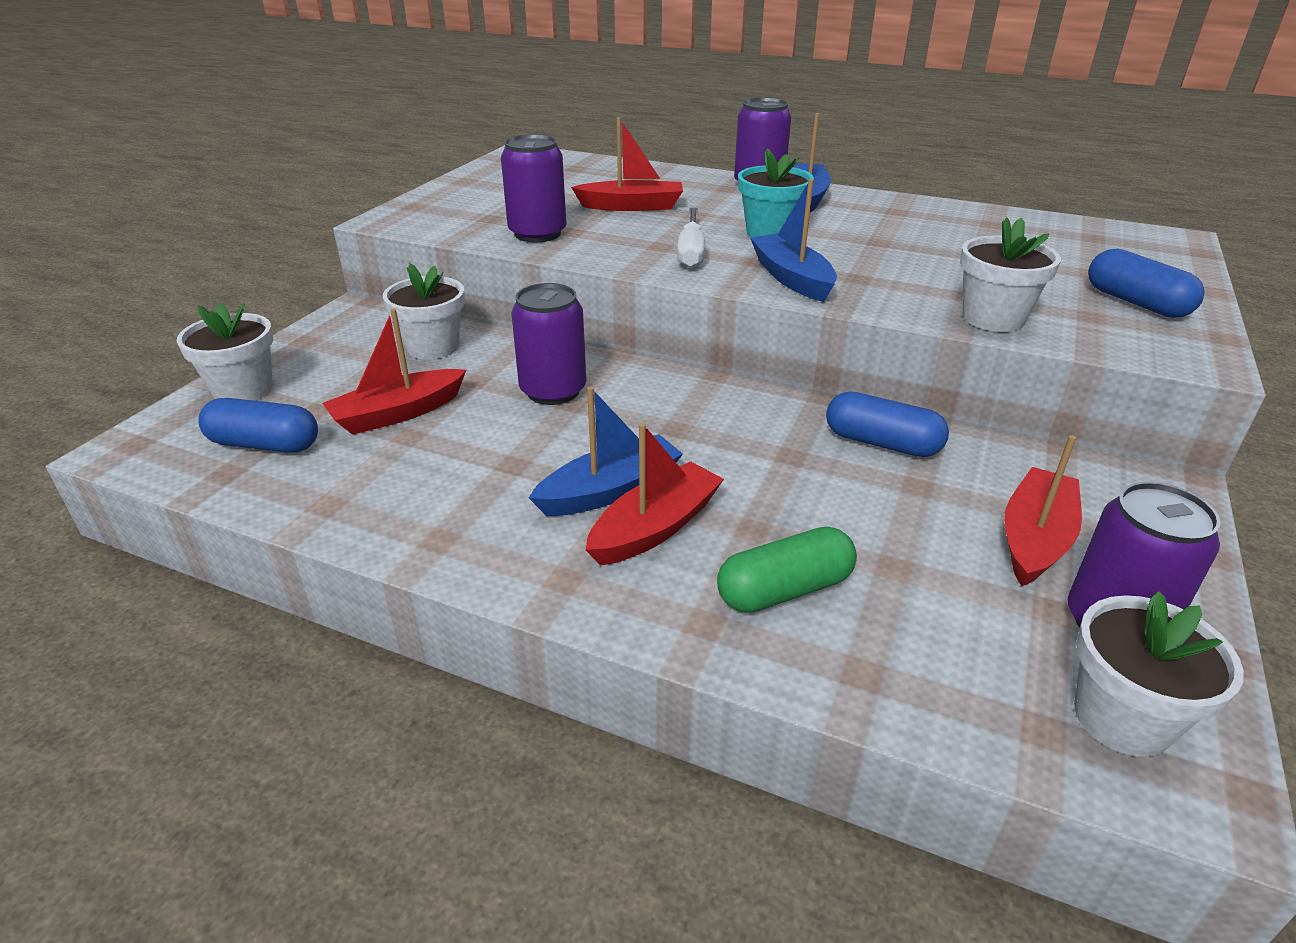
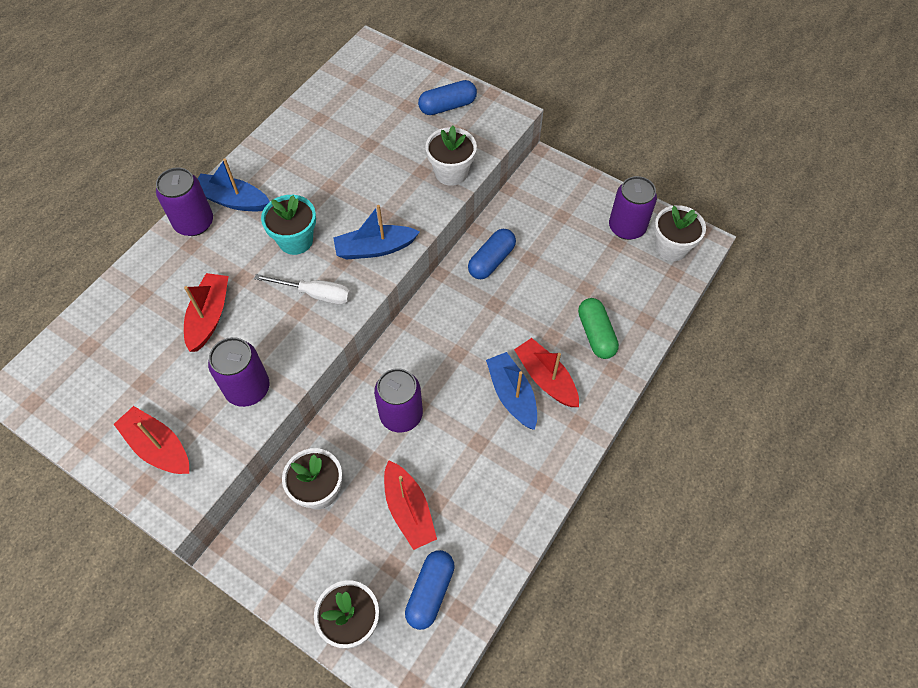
camera: 80 degrees left, 25 degrees up
(1034, 539) = (574, 230): red boat -> red boat (158, 447)

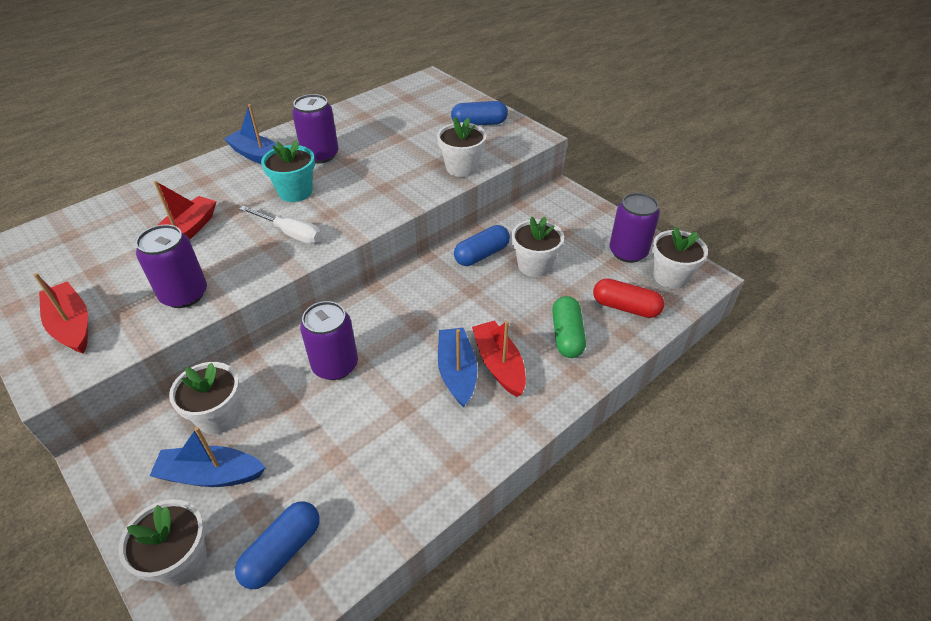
camera: 15 degrees right, 15 degrees down
(194, 223) = (216, 166): purple can -> purple can (320, 155)
(375, 248) = (364, 210): blue boat -> blue boat (211, 475)
(409, 510) = (300, 457): red boat -> none
(545, 262) = (534, 265): none -> white flower pot
(639, 292) = (625, 307): none -> red capsule

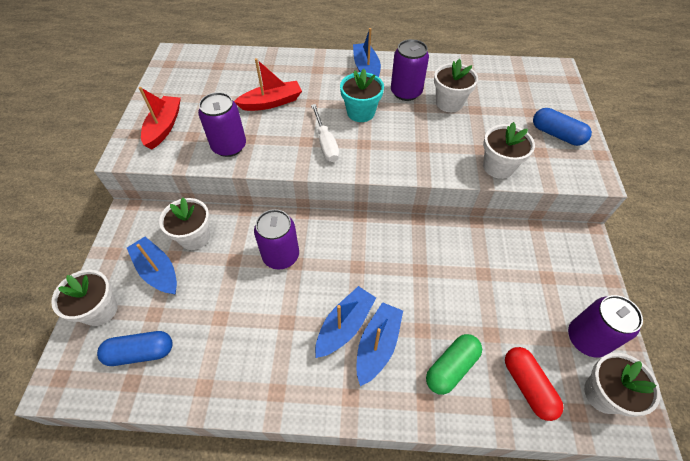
camera: 45 degrees right, 10 degrees up
(481, 255) = (458, 247): blue capsule -> none
(499, 364) = (377, 345): red boat -> blue boat
(534, 265) = (489, 287): white flower pot -> white flower pot (449, 103)

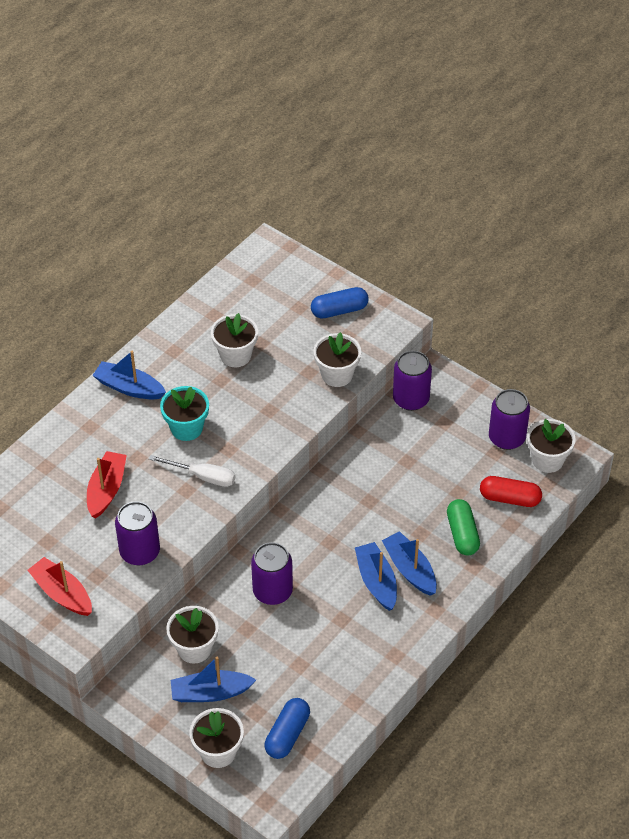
camera: 55 degrees left, 5 degrees down
(406, 92) = (191, 377): purple can -> purple can (411, 399)

